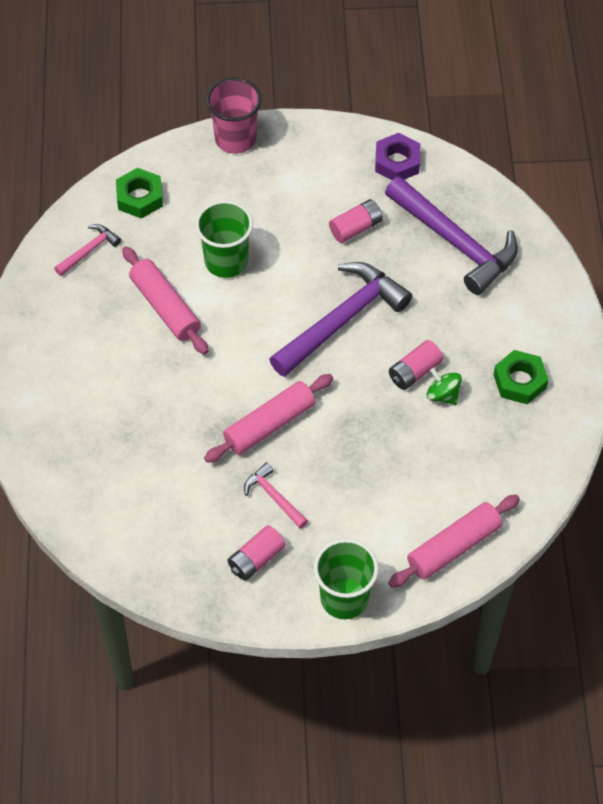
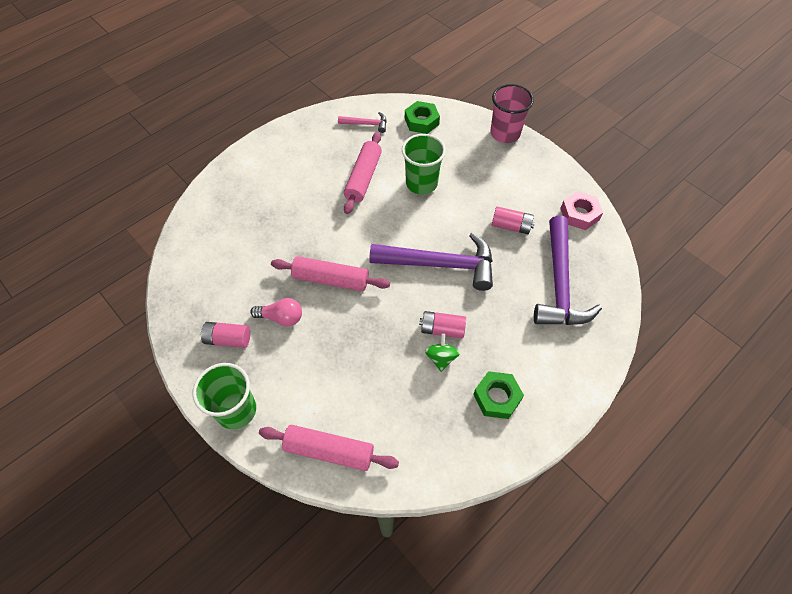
camera: 50 degrees right, 0 degrees up
(274, 497) = (281, 317): pink hammer -> pink light bulb
(397, 162) = (579, 214): purple nut -> pink nut

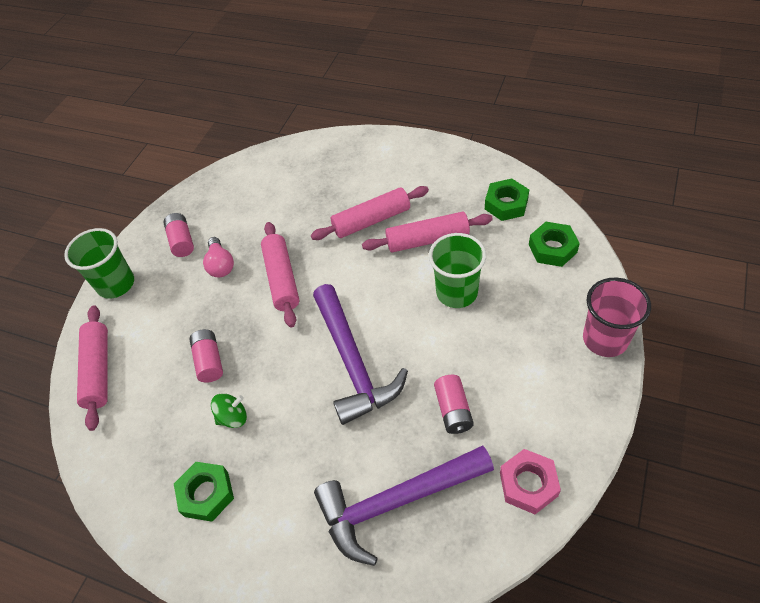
camera: 70 degrees right, 5 degrees down
(318, 201) = (372, 220): none -> pink rolling pin
(366, 124) = (506, 204): pink hammer -> green nut
(442, 329) = (269, 402): pink battery -> pink battery (209, 361)

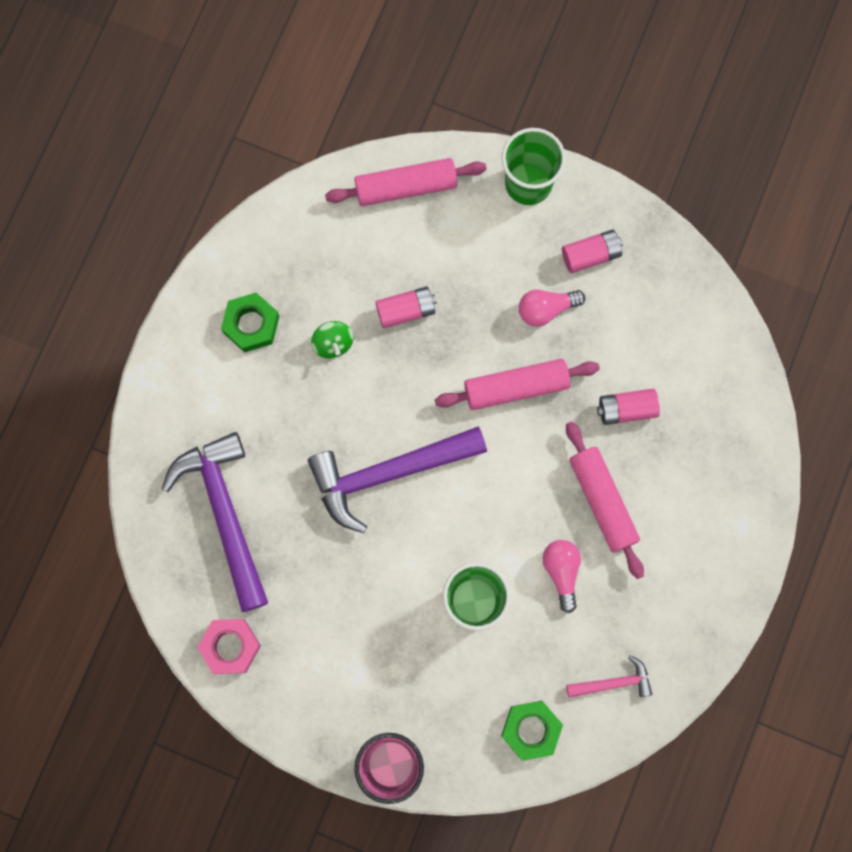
camera: 85 degrees right, 25 degrees up
(427, 240) = (561, 572): pink rolling pin -> pink light bulb
(453, 410) = (318, 580): pink battery -> pink battery (626, 409)
(506, 204) = (613, 683): green nut -> pink hammer

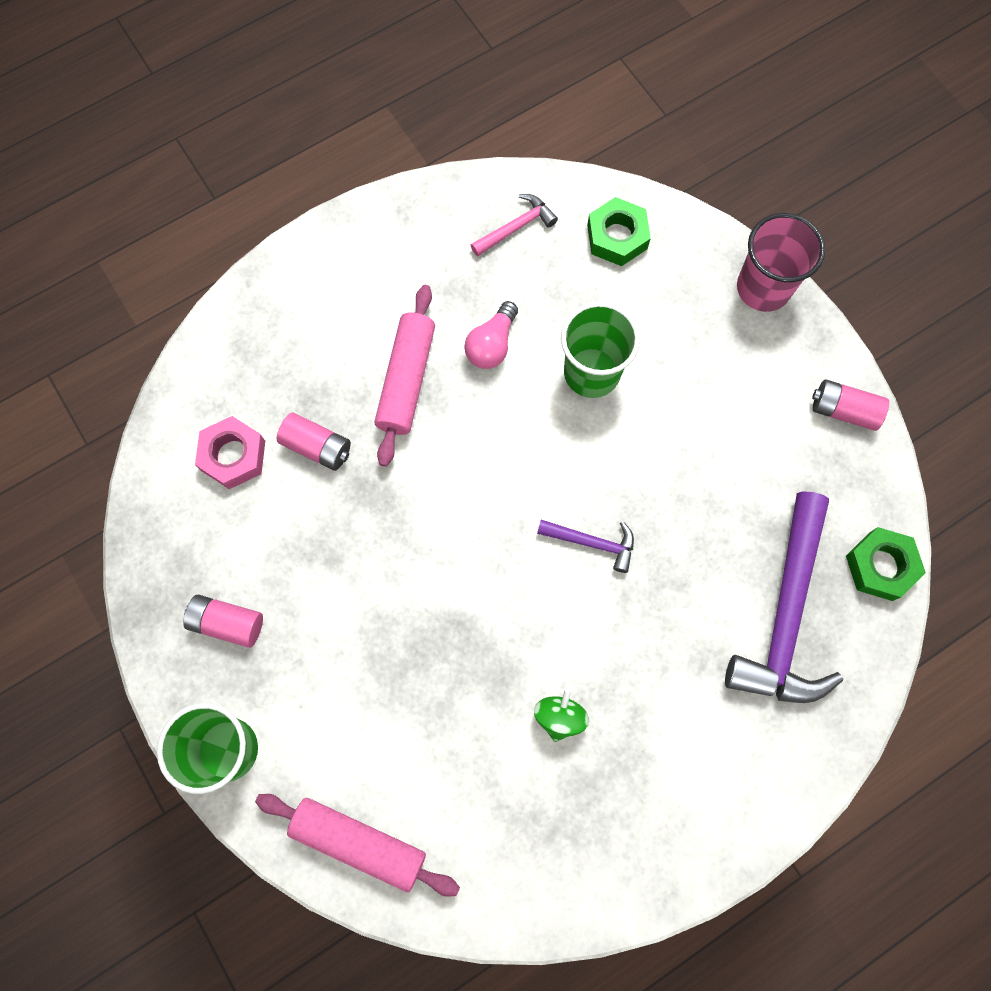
camera: 145 degrees left, 5 degrees down
(230, 646) = (855, 483): pink nut -> pink nut (233, 456)
(251, 324) = (634, 801): green nut -> green nut (880, 566)
(388, 473) = (592, 543): purple hammer -> purple hammer, size x0.47
(406, 311) = (458, 698): pink battery -> pink battery (843, 410)
(516, 387) = (406, 541): pink rolling pin -> none
(546, 309) = (316, 598): pink light bulb -> none
(613, 683) = (516, 227): pink hammer -> pink hammer turned 120 degrees clockwise

